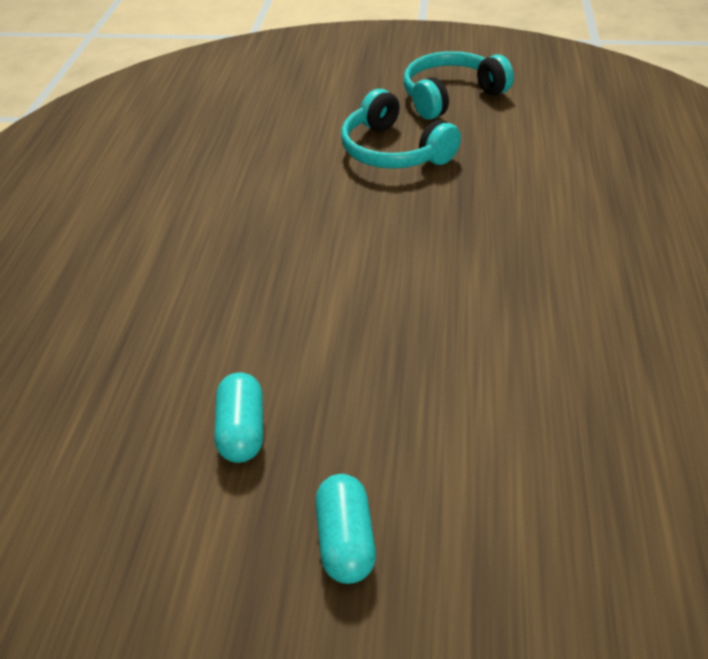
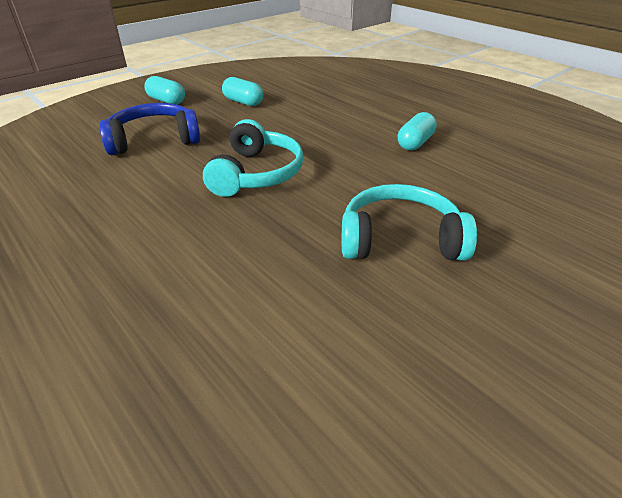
camera: 130 degrees right, 5 degrees down
(209, 212) = (415, 143): none -> turquoise capsule
(450, 96) = (475, 346): turquoise headphones -> turquoise headphones (256, 173)
(466, 414) = (154, 140): none -> blue headphones

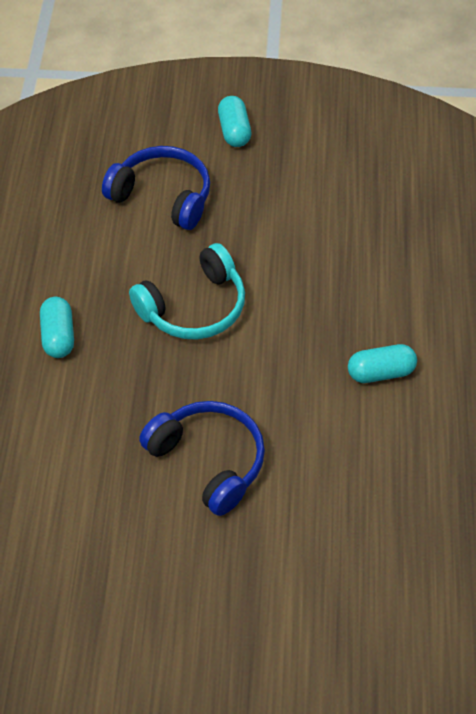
camera: 45 degrees right, 15 degrees up
(243, 102) = (303, 184): turquoise capsule -> turquoise capsule (58, 336)
(400, 239) = (209, 461): turquoise headphones -> blue headphones

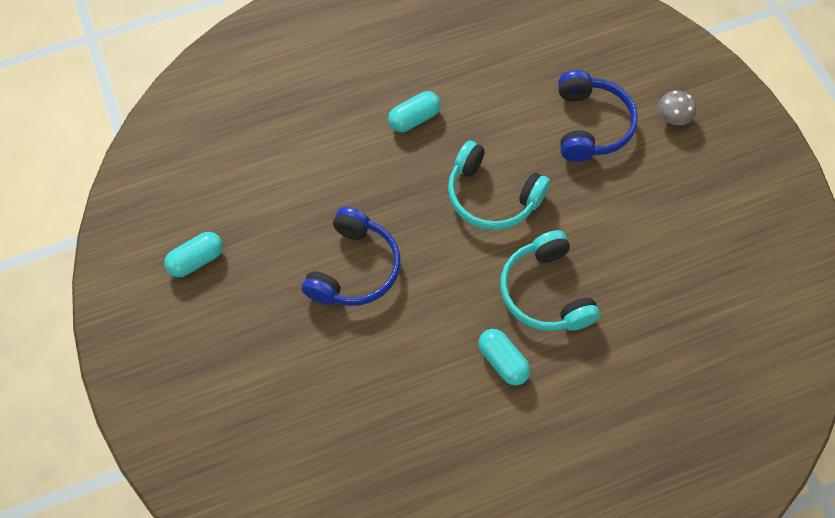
camera: 65 degrees right, 10 degrees up
(194, 134) = (672, 118): none -> grey mushroom
(234, 131) = (695, 145): turquoise capsule -> turquoise capsule (196, 260)
(324, 308) = (545, 292): none -> turquoise headphones

